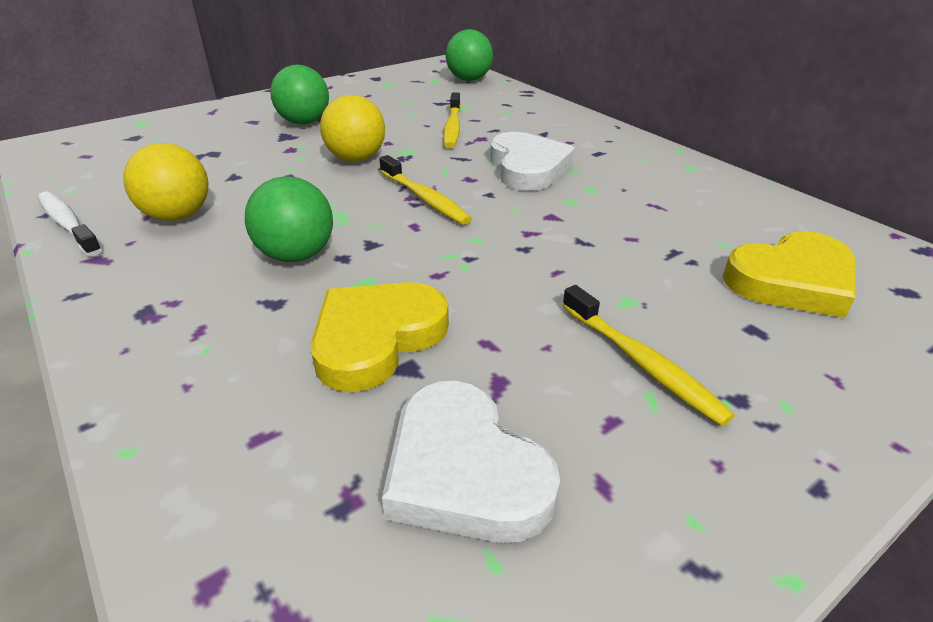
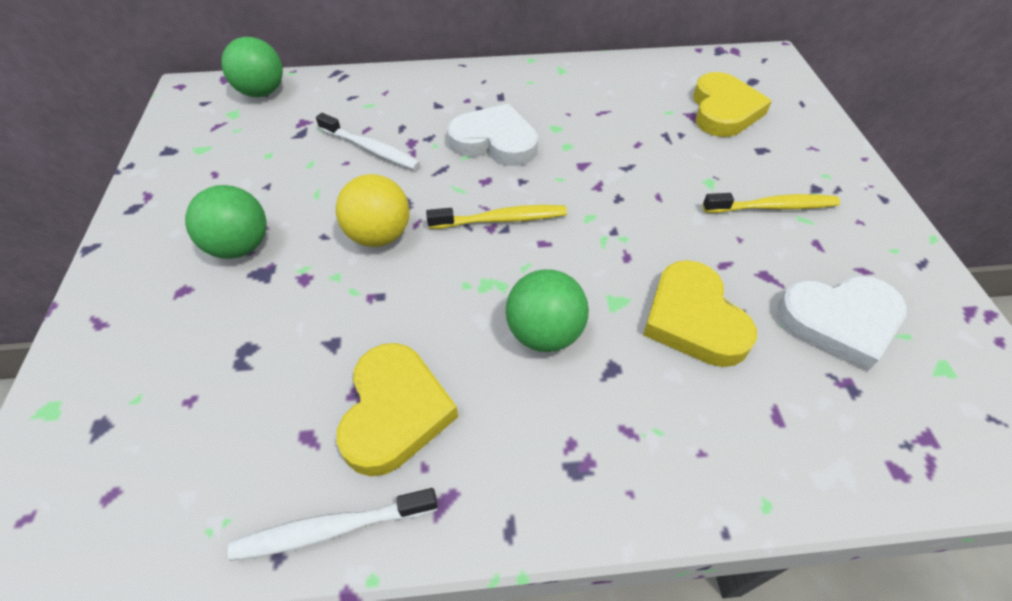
camera: 60 degrees left, 15 degrees up
(178, 216) = (395, 412): yellow ball -> yellow heart
(453, 127) = (370, 148): yellow toothbrush -> white toothbrush

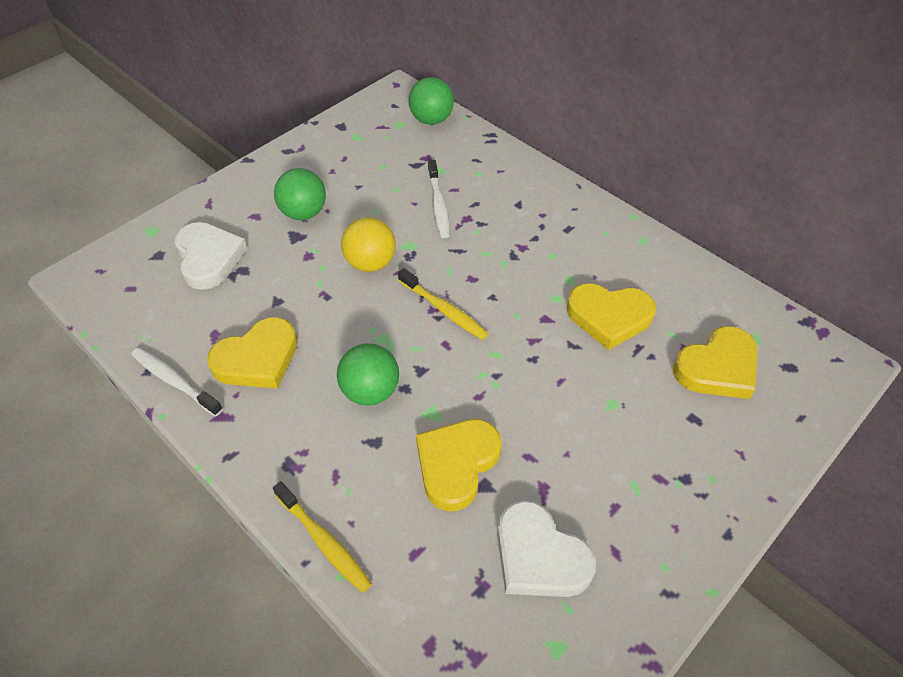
camera: 50 degrees right, 0 degrees up
(495, 141) = (515, 257): white heart -> white heart (209, 258)
(619, 131) = (609, 317): none -> yellow heart
(772, 207) = (626, 458): yellow toothbrush -> yellow toothbrush (324, 541)

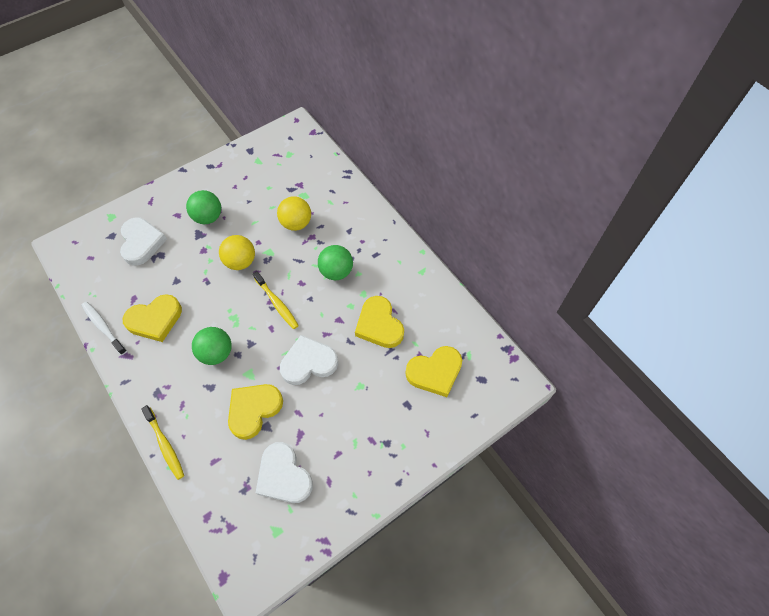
camera: 10 degrees right, 10 degrees up
(431, 120) = (311, 153): green ball -> green ball (336, 271)
(438, 204) = (296, 223): white toothbrush -> yellow ball
(521, 383) = (308, 362): none -> white heart
(609, 317) = (379, 325): yellow heart -> yellow heart turned 45 degrees clockwise

